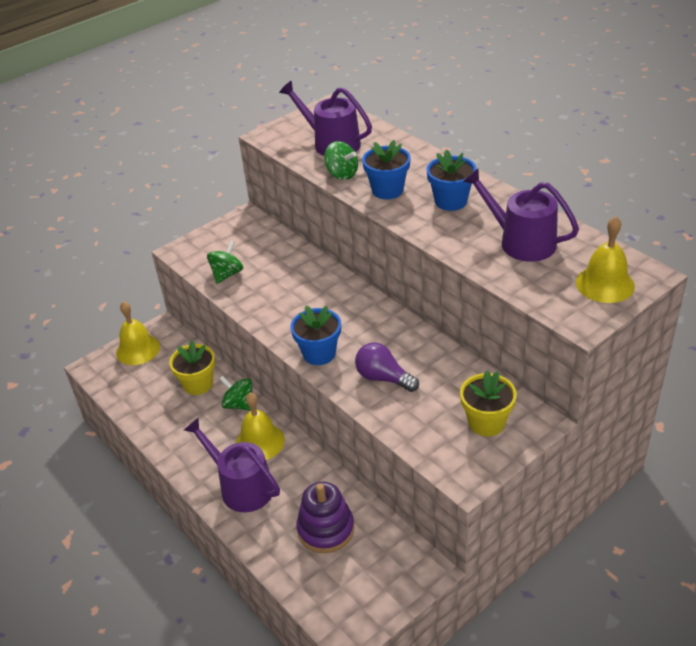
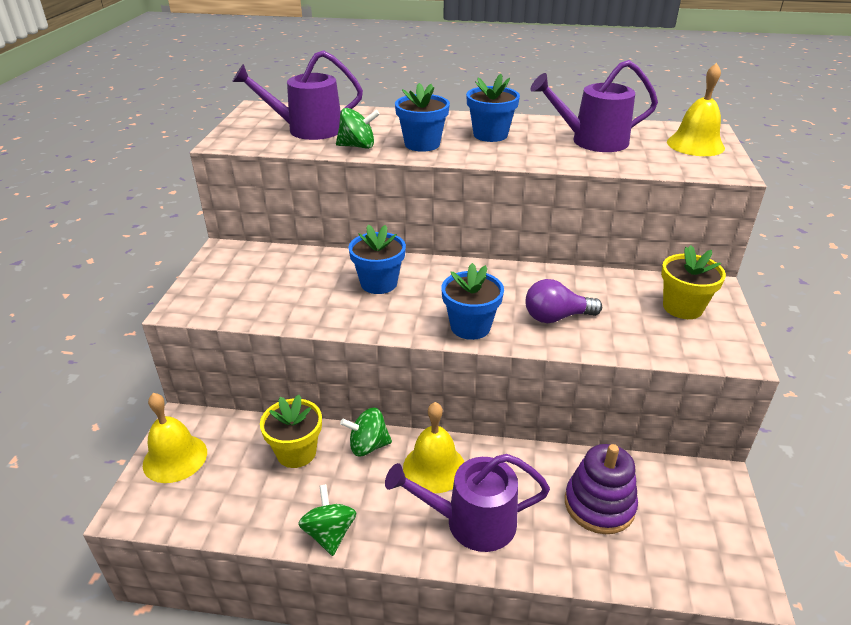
camera: 45 degrees left, 5 degrees down
(227, 274) = (272, 305): green spinning top -> green spinning top (329, 533)
(305, 290) = (379, 283): none -> blue flower pot

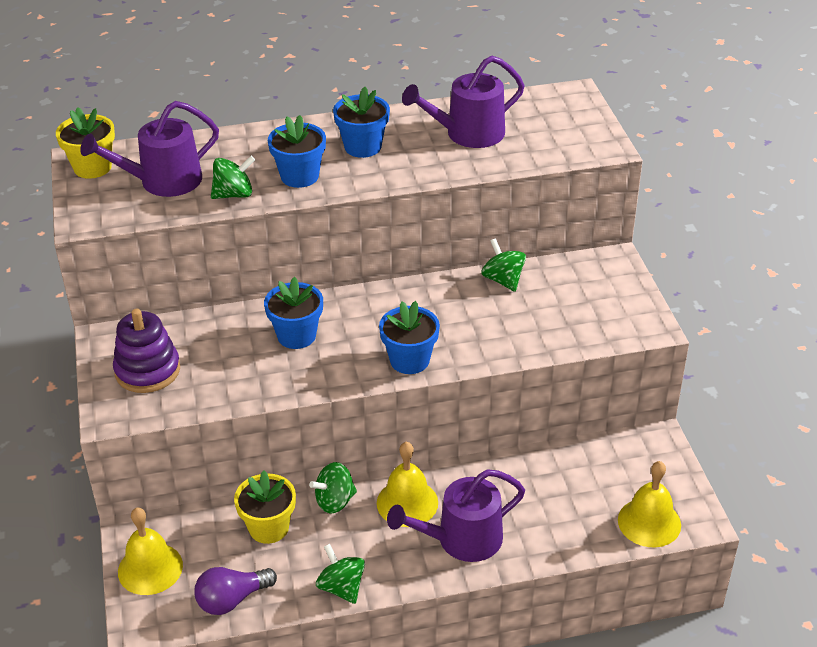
camera: 20 degrees left, 5 degrees up
(556, 317) = (484, 329): purple light bulb -> purple light bulb (232, 600)
(592, 281) = (503, 280): none -> green spinning top
(599, 505) = (565, 492): purple stacking toy -> purple stacking toy (147, 370)
(682, 307) = (593, 289): yellow flower pot -> yellow flower pot (92, 167)
(695, 145) = (567, 117): yellow bell -> yellow bell (649, 522)

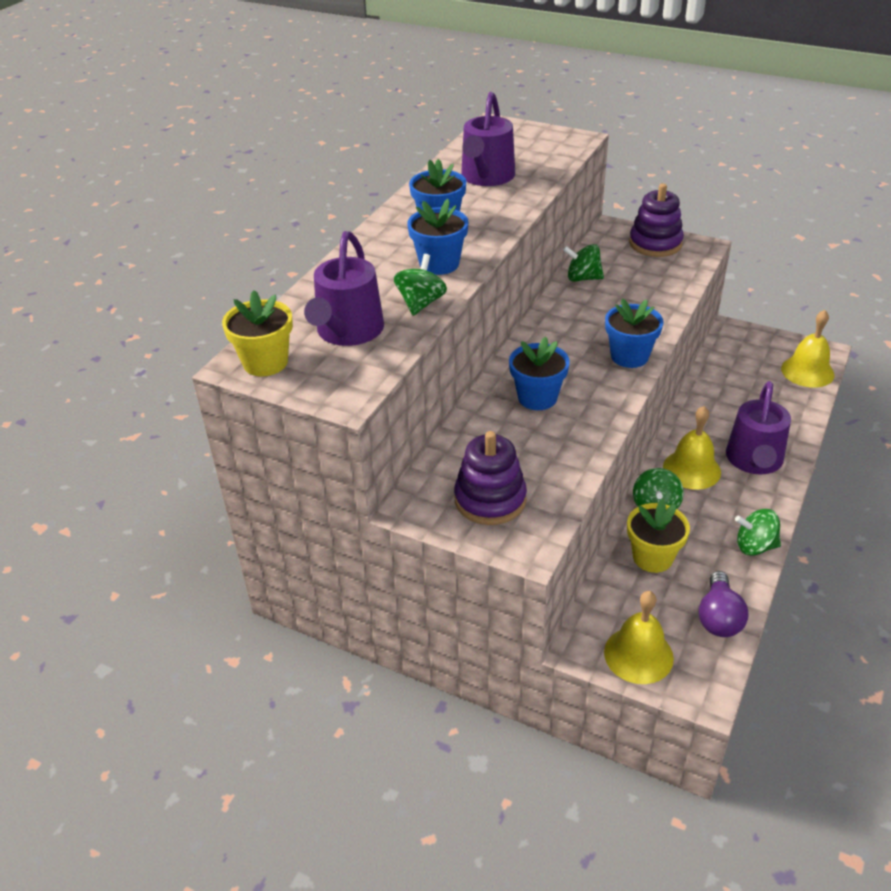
camera: 50 degrees left, 0 degrees up
(618, 296) = (655, 243): none -> purple stacking toy

